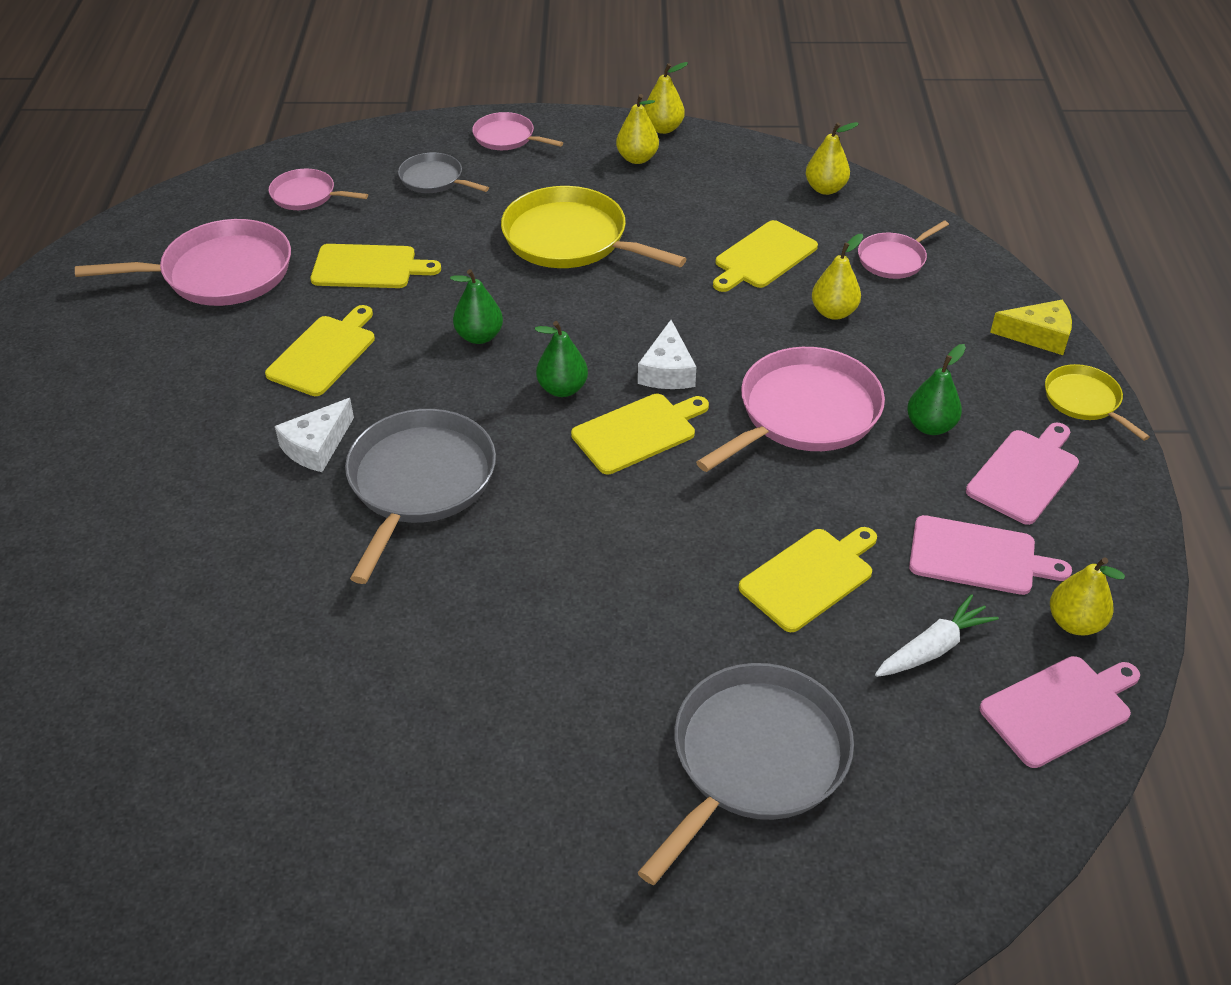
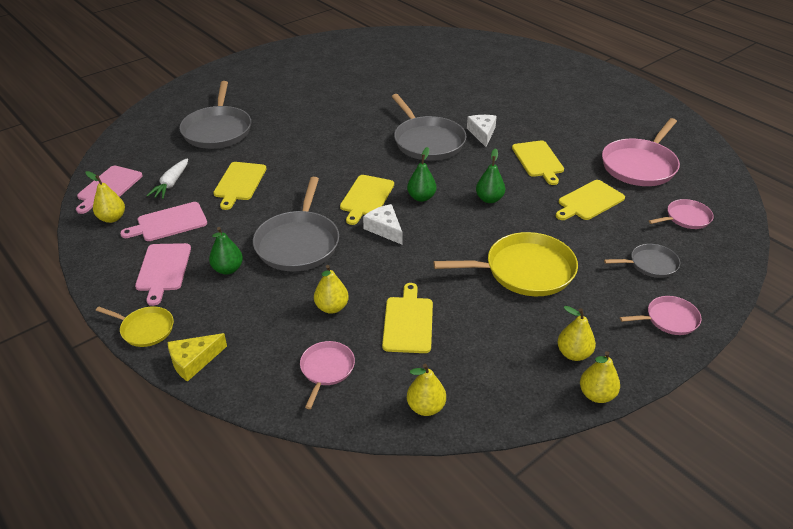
camera: 140 degrees right, 5 degrees down
(803, 413) = (298, 243): pink pan -> grey pan

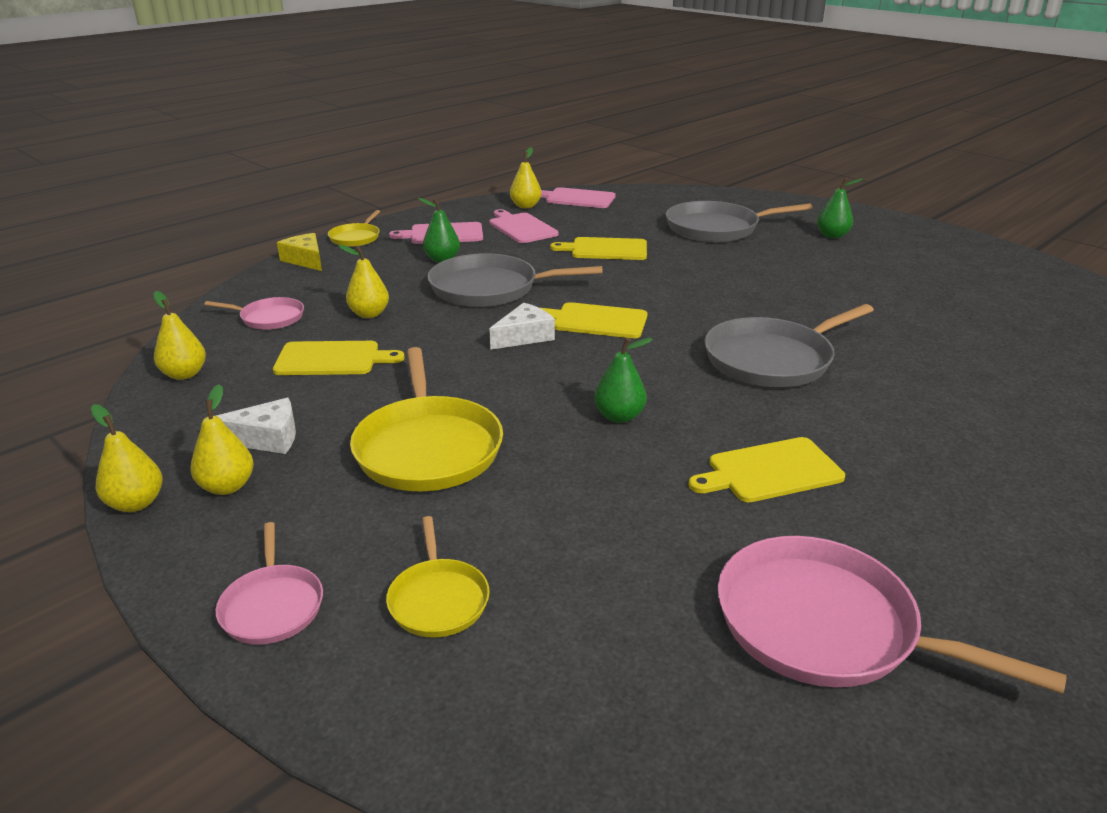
camera: 85 degrees right, 10 degrees down
(171, 184) = (593, 220): white carrot -> none
(421, 197) = (607, 359): green pear -> green pear (832, 236)
(482, 133) = (834, 410): white cheese -> white cheese (266, 438)
(589, 201) = (644, 530): yellow cutting board -> none
(650, 264) = (438, 599): grey pan -> yellow pan
(686, 218) = (615, 685): pink pan -> none

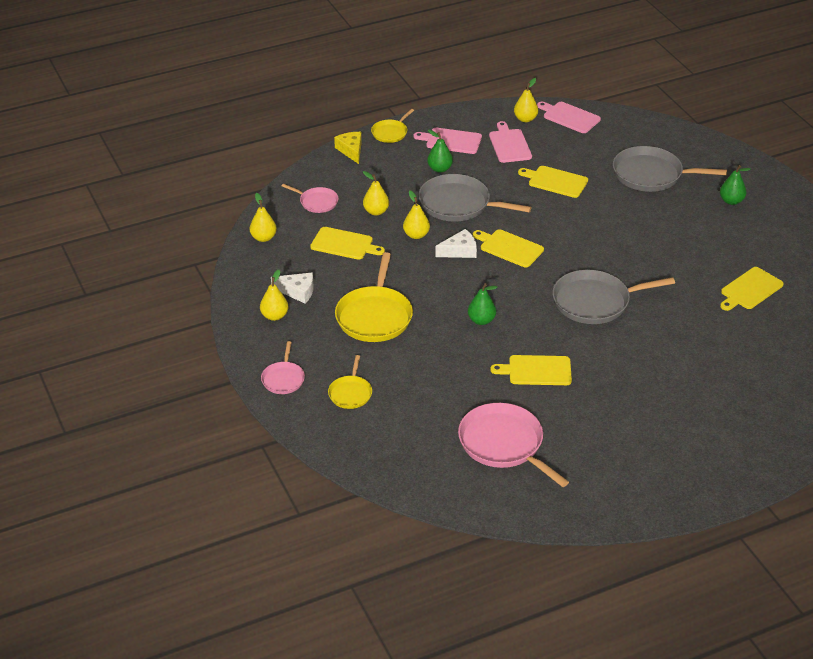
camera: 20 degrees right, 10 degrees up
(136, 503) = (233, 315): yellow pear -> yellow pear (416, 235)
(957, 309) = (750, 290): none -> yellow cutting board

